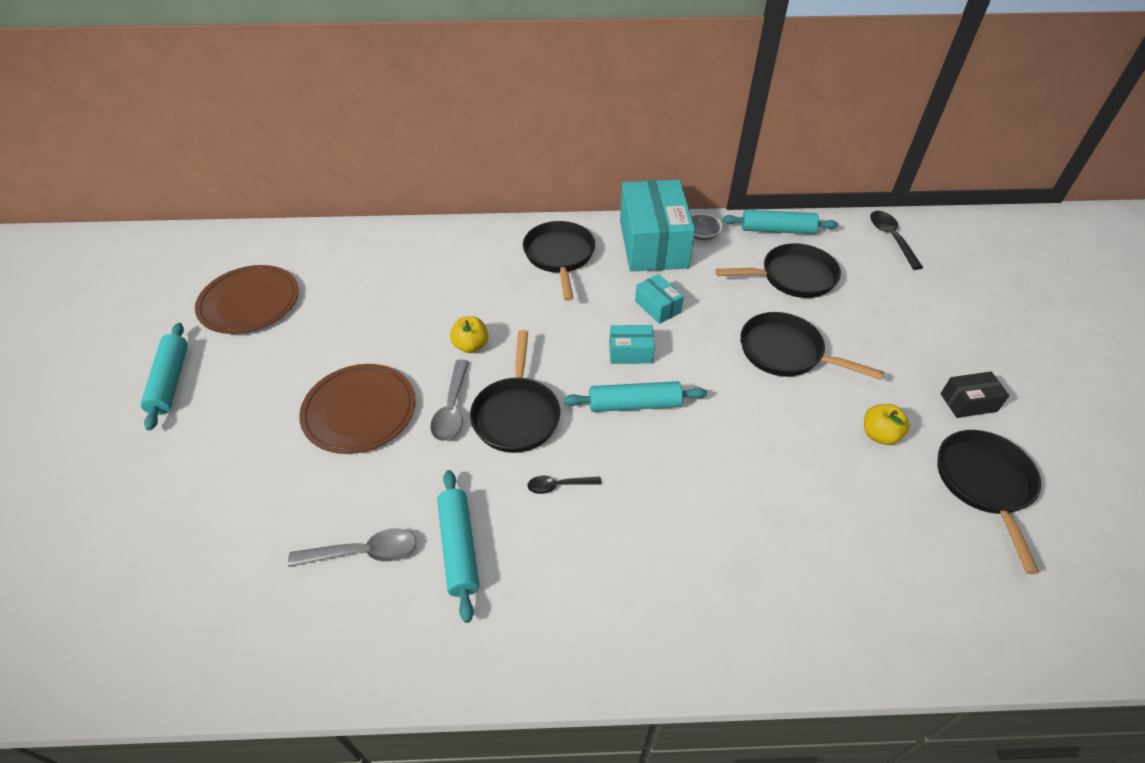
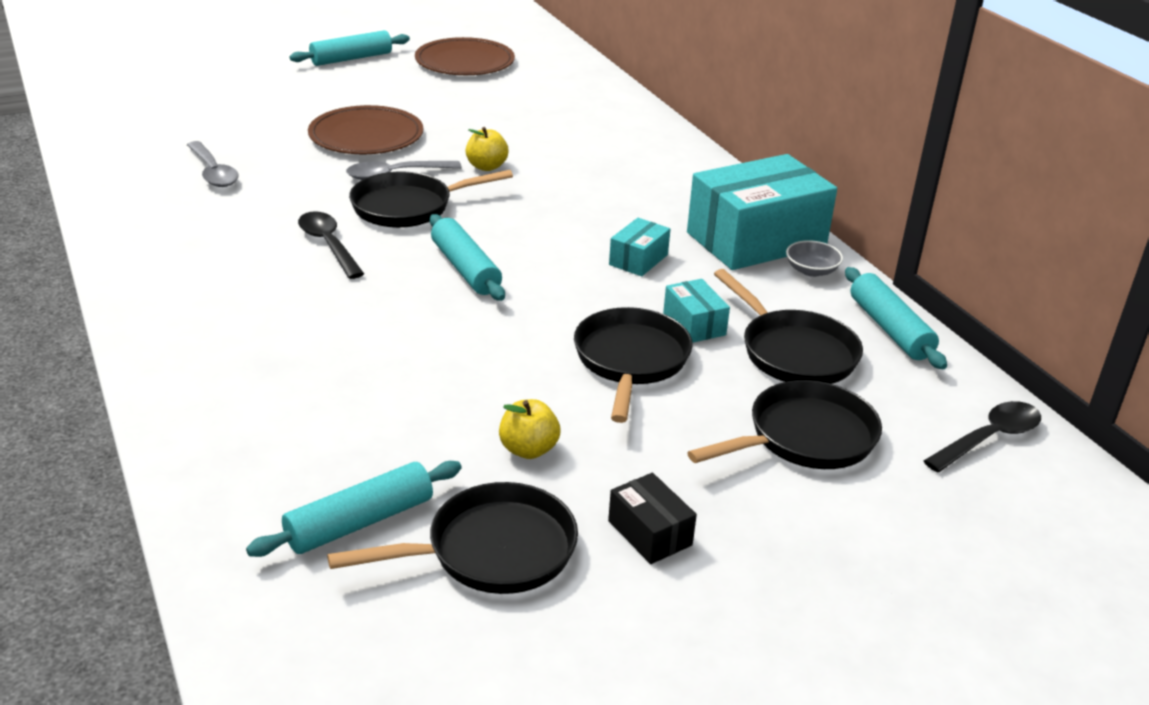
camera: 65 degrees right, 15 degrees down
(459, 548) = (234, 211): turquoise rolling pin -> turquoise rolling pin (360, 522)
(558, 486) = (328, 245): black spoon -> black spoon, size x1.60
(559, 256) = (671, 186): black pan -> black pan (805, 438)
(630, 352) = (545, 254): turquoise box -> turquoise box (694, 324)

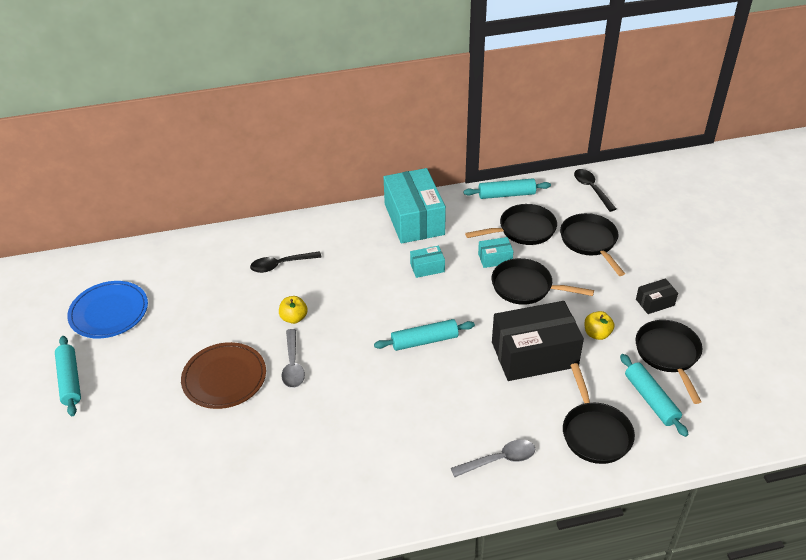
camera: 75 degrees left, 10 degrees up
(213, 172) = (259, 469): grey spoon -> grey spoon (499, 460)
(328, 245) = (383, 404): black spoon -> black spoon (280, 265)
(408, 207) = (341, 361): black pan -> black pan (595, 432)
(456, 376) = (534, 354): none -> black box
(465, 62) = (109, 312): brown plate -> blue plate
(638, 260) = (427, 267): turquoise box -> turquoise box turned 60 degrees counterclockwise
(811, 270) = (449, 207): grey bowl -> none

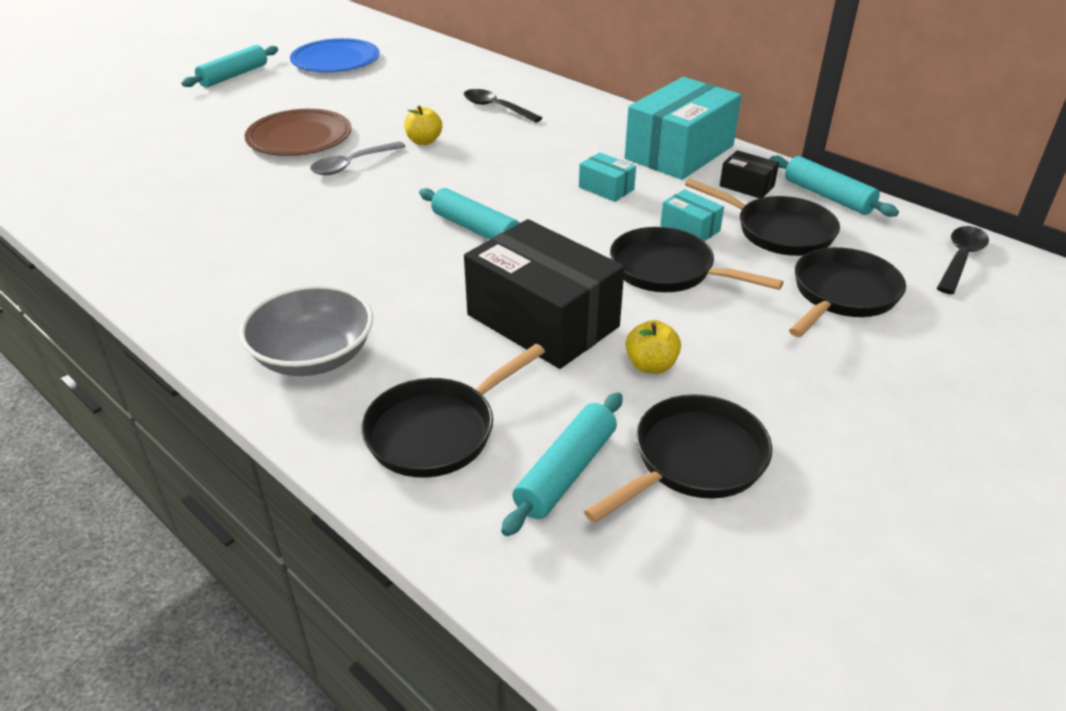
camera: 55 degrees right, 5 degrees down
(499, 460) = (313, 356): grey spoon -> grey bowl
(526, 287) = (668, 270): black pan -> black pan turned 45 degrees counterclockwise
(655, 302) = (798, 405): black box -> black box (746, 186)

